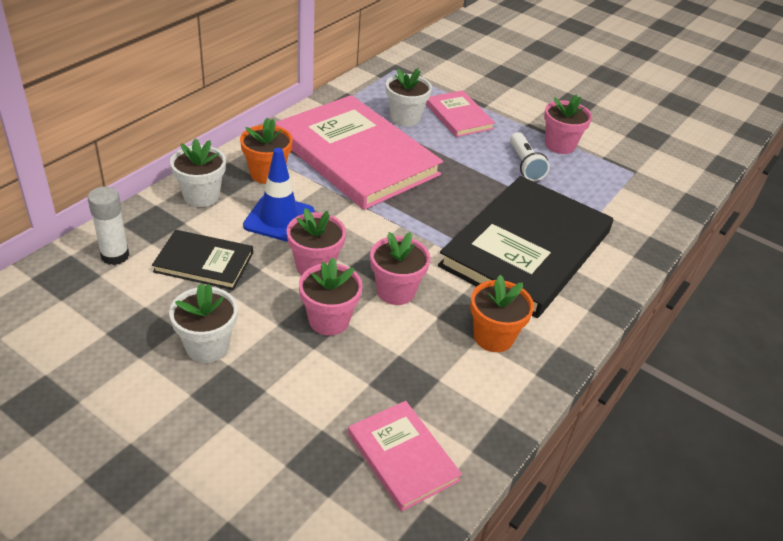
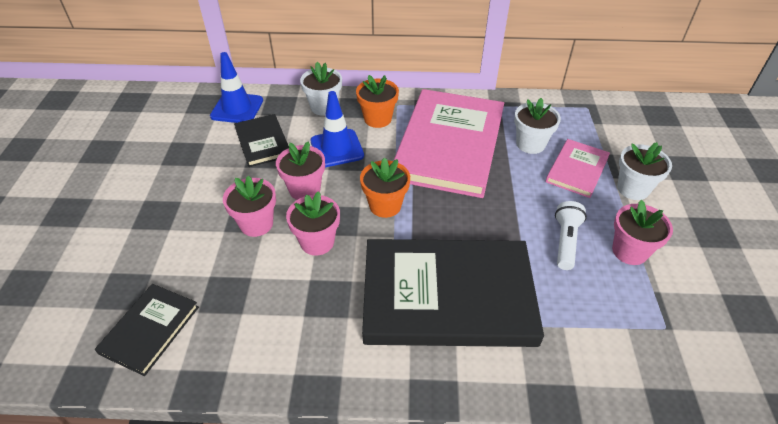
camera: 60 degrees right, 5 degrees up
(115, 255) = (237, 108): white glue stick -> blue traffic cone
(207, 346) = (189, 184): white flower pot -> white flower pot (633, 189)
(402, 457) = (150, 330): pink book -> black book
(493, 337) = (315, 325): orange flower pot -> orange flower pot (385, 205)
(525, 165) = (565, 241): white flashlight -> white flashlight turned 150 degrees clockwise

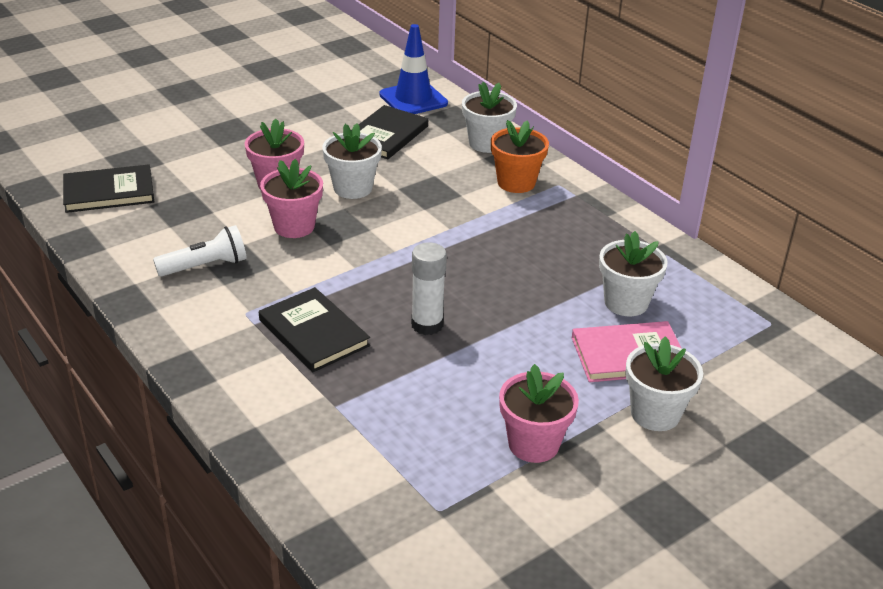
camera: 50 degrees right, 10 degrees down
(305, 189) = (353, 188): pink flower pot -> white flower pot
(337, 148) = (435, 179): blue traffic cone -> none
(385, 205) = (390, 244): orange flower pot -> none
(448, 296) = (314, 333): black book -> black book, size x0.48
(449, 145) = (540, 246): pink book -> none
(484, 235) = (427, 325): none -> white glue stick
(565, 241) = (488, 387): white flashlight -> white flashlight (205, 266)

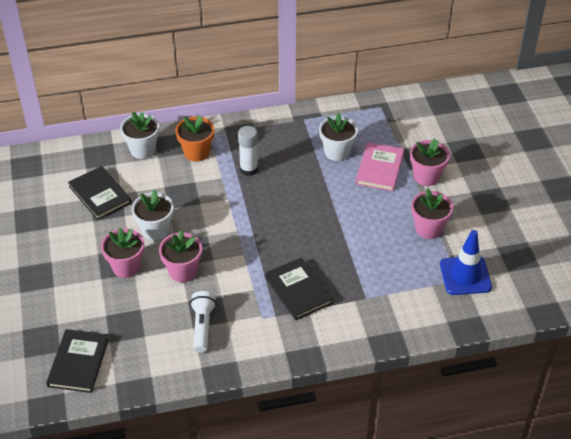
camera: 65 degrees left, 10 degrees up
(314, 333) = (298, 290): black book -> black book turned 75 degrees clockwise
(413, 99) = (60, 166): blue traffic cone -> blue traffic cone (465, 276)
(427, 325) = (315, 238): white glue stick -> white glue stick (249, 169)
(655, 414) = (426, 176): white flower pot -> pink flower pot

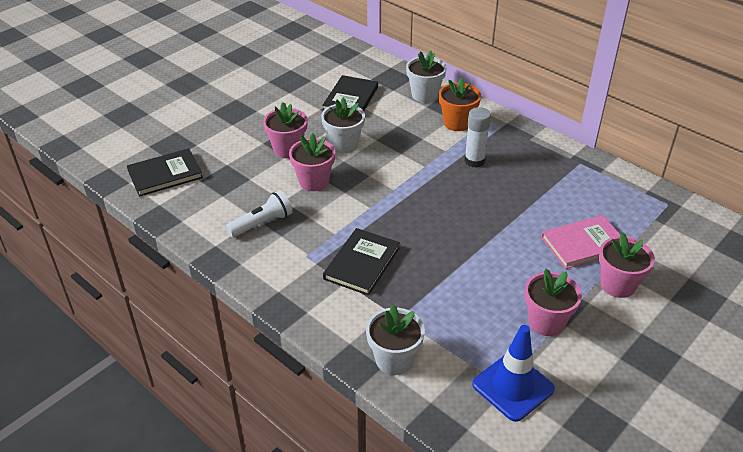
camera: 55 degrees right, 5 degrees down
(337, 152) = (567, 204): white flower pot -> white flower pot (394, 359)

